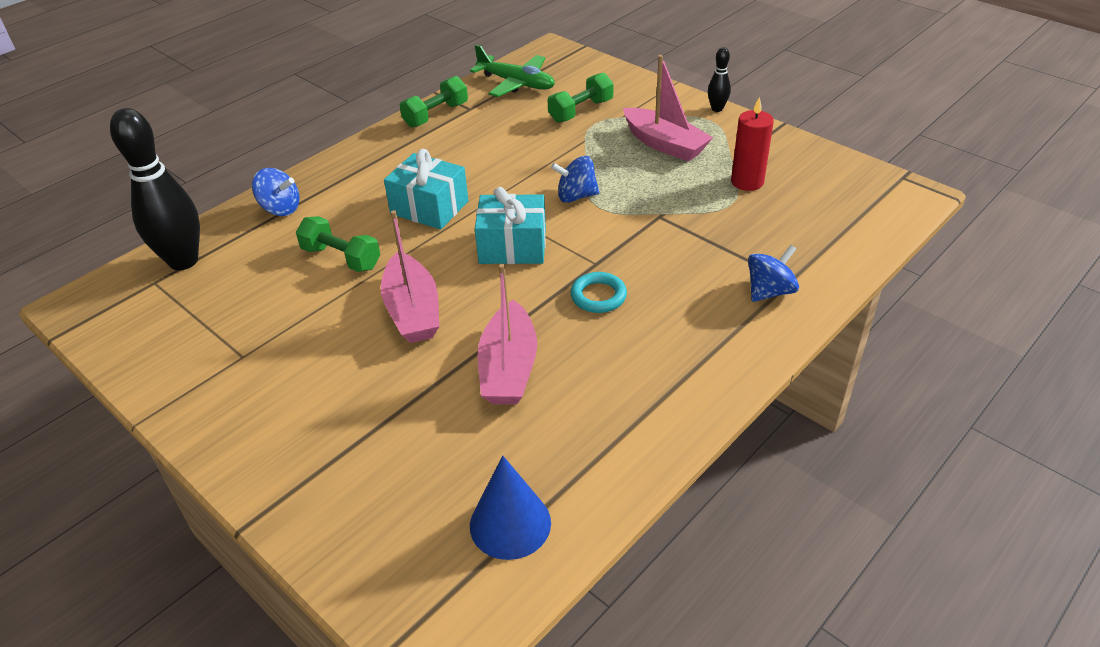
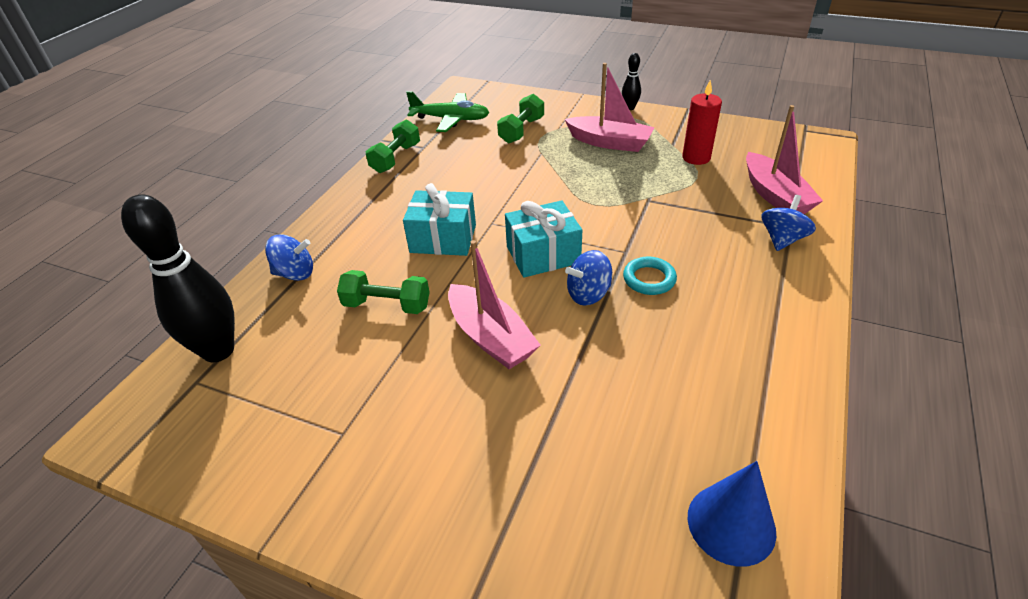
camera: 20 degrees left, 0 degrees up
(508, 368) = (618, 367): pink boat -> pink boat (775, 195)
(576, 196) = (567, 199): blue spinning top -> blue spinning top (588, 294)

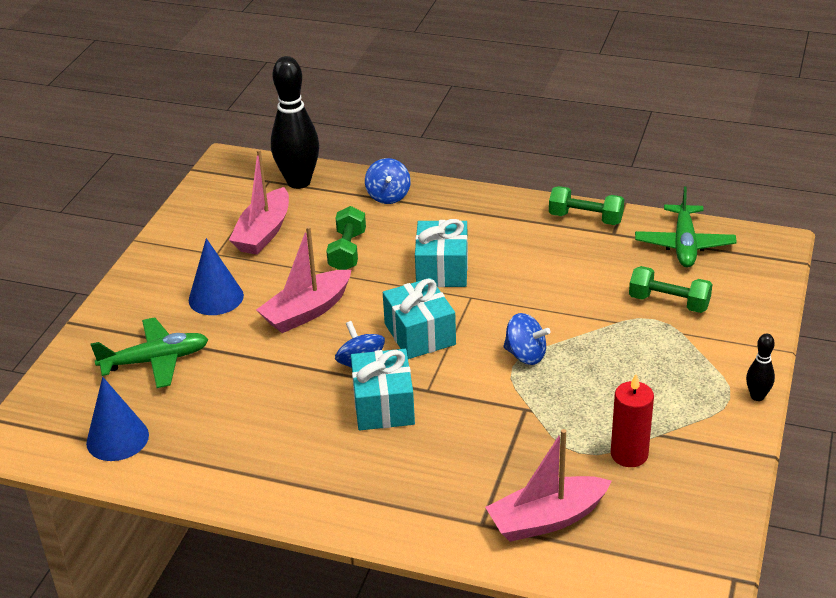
camera: 85 degrees right, 5 degrees down
(443, 428) = (216, 297): none -> blue cone
(569, 490) = (156, 361): none -> green plane
(609, 142) = (653, 377): pink boat -> pink boat (263, 232)
(649, 279) = (383, 405): turquoise ring -> turquoise gift
(782, 239) = (455, 513): blue spinning top -> blue spinning top (525, 355)

